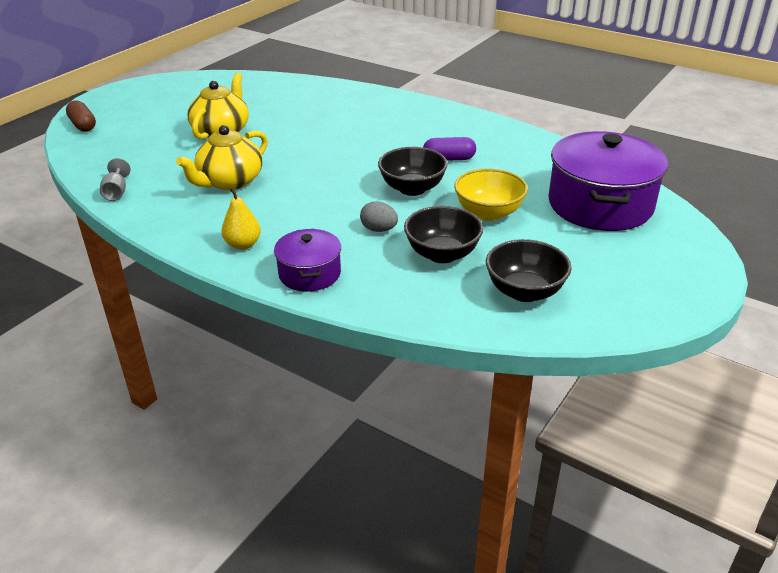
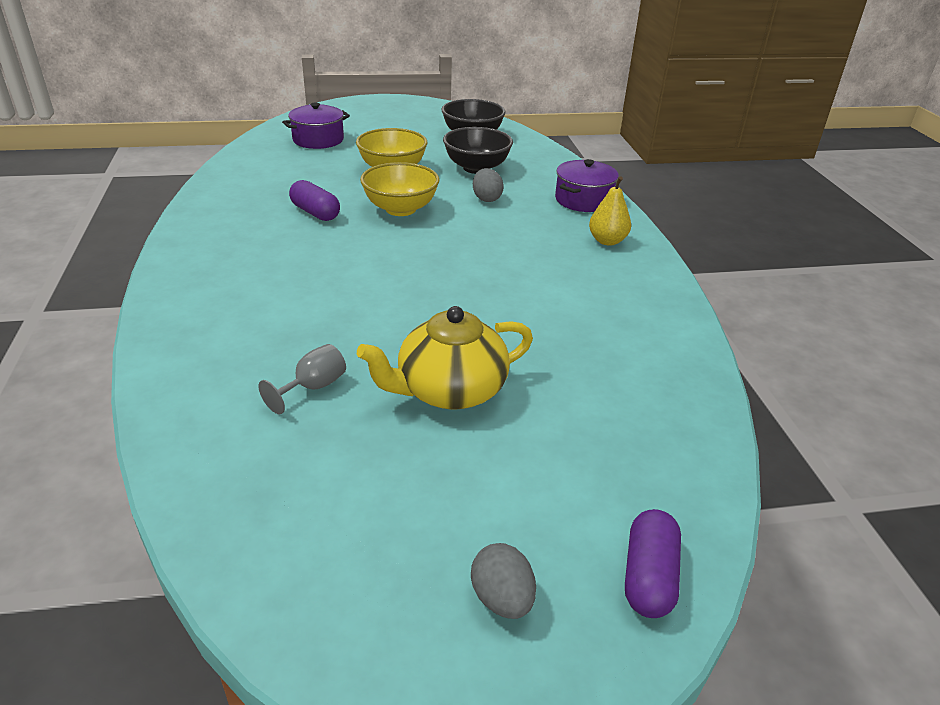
camera: 135 degrees left, 0 degrees up
(83, 125) = (649, 577): brown capsule -> purple capsule
(116, 192) = (685, 365): grey goblet -> grey goblet (313, 387)
(130, 103) = (502, 599): none -> grey egg
(229, 181) = (542, 305): yellow teapot -> none
(412, 188) = (400, 209): black bowl -> yellow bowl
(600, 205) = (318, 140): purple pot -> purple pot, size x0.53

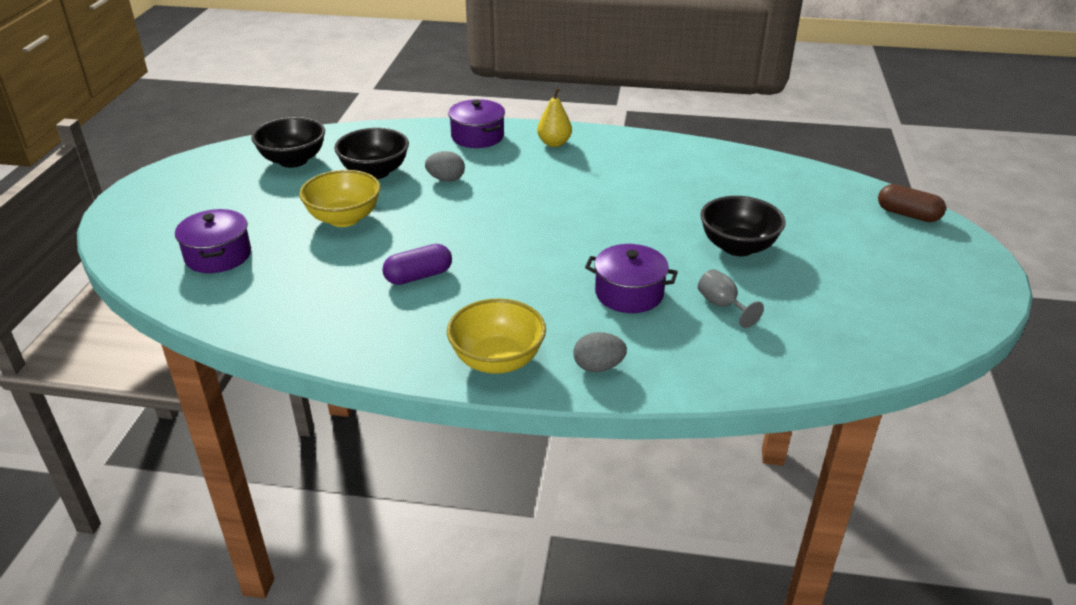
camera: 70 degrees left, 0 degrees up
(320, 321) = (629, 293): none -> purple pot
(400, 209) = (440, 226): yellow bowl -> yellow bowl (497, 360)
(449, 390) = (738, 247): yellow teapot -> black bowl
(502, 599) = (925, 261): grey egg -> grey egg (598, 367)
(649, 577) = (908, 214): purple capsule -> brown capsule

